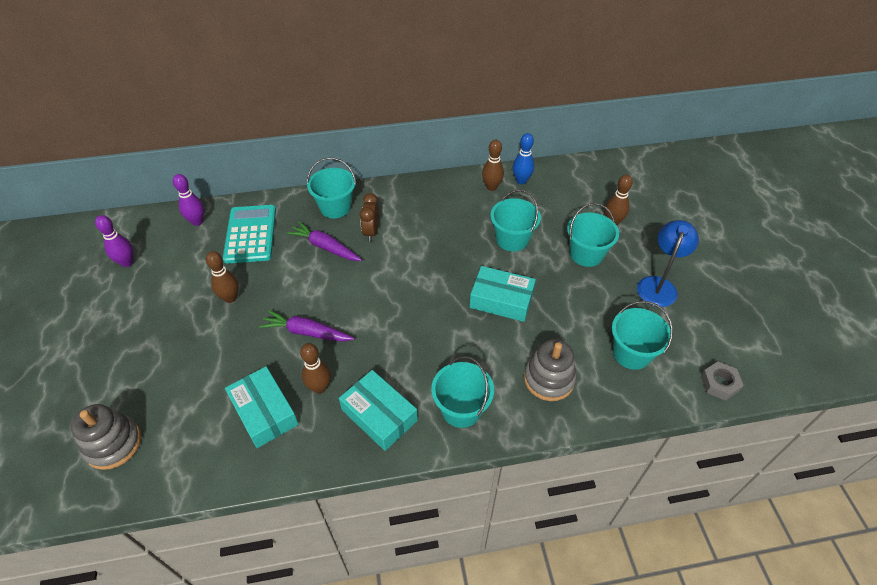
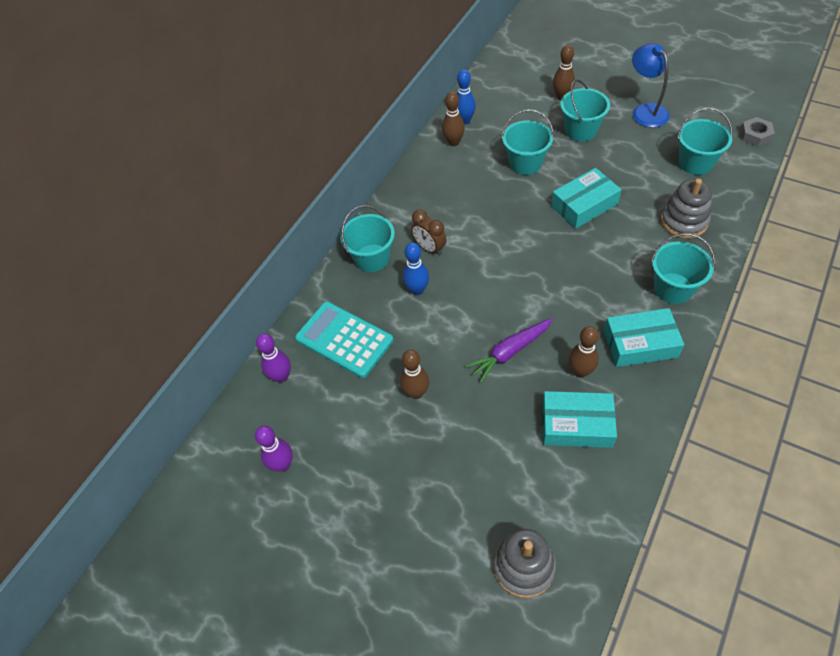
camera: 45 degrees left, 5 degrees up
(325, 247) = (417, 290): purple carrot -> blue bowling pin

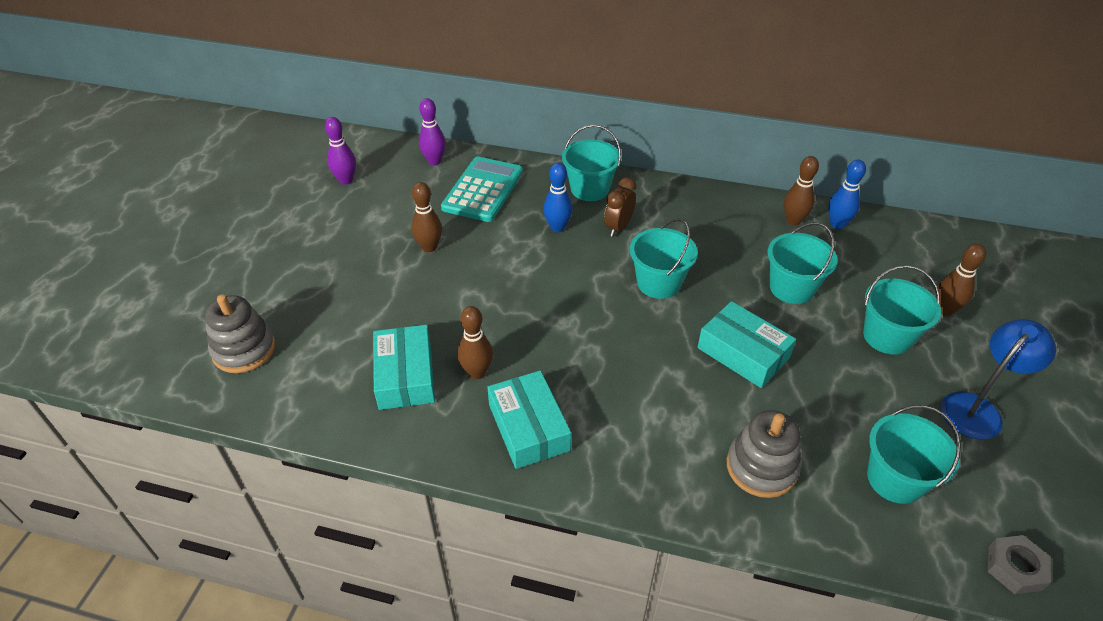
camera: 70 degrees right, 10 degrees down
(510, 352) = (492, 310): purple carrot -> none
(673, 288) = (630, 459): turquoise bucket -> turquoise bucket (658, 283)

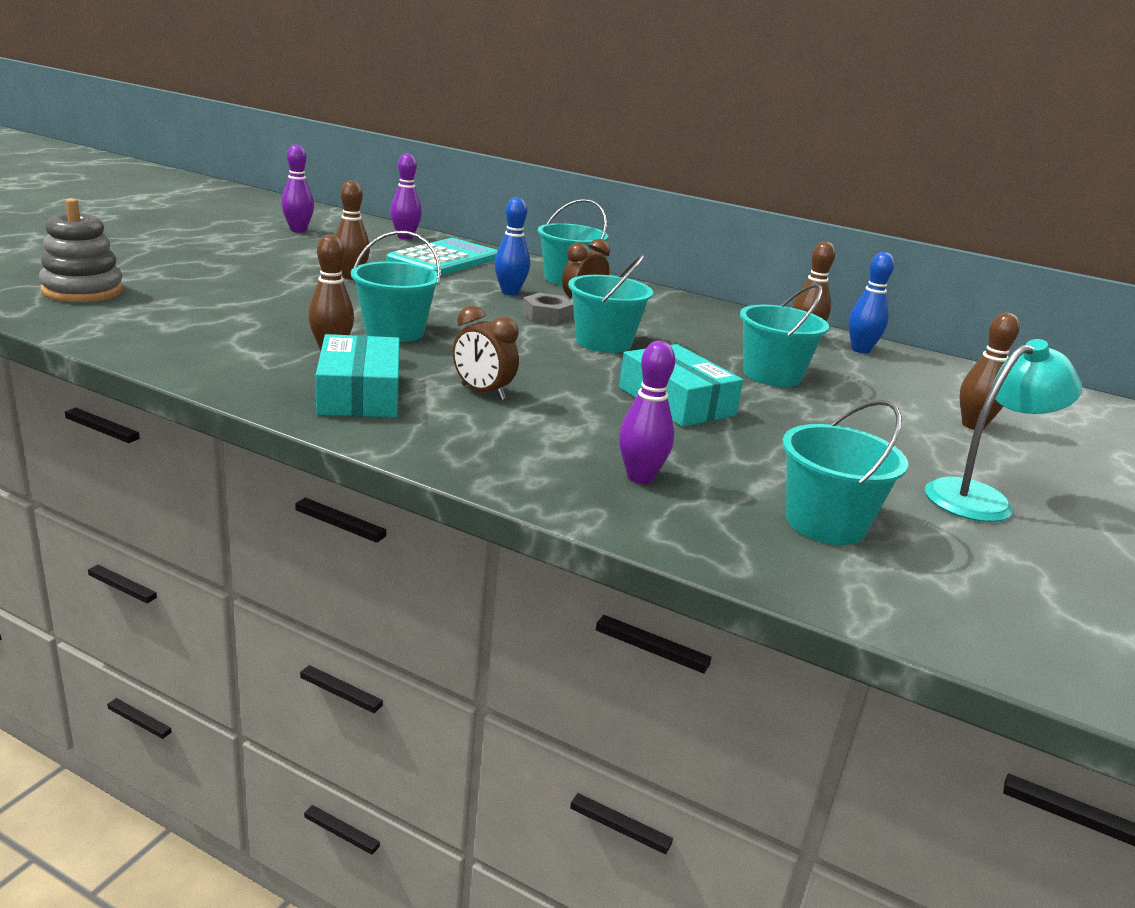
camera: 10 degrees right, 20 degrees down
(405, 375) = (245, 337): turquoise box -> none
(610, 392) = (483, 392): none -> brown clock
(761, 467) = (640, 477): grey stacking toy -> purple bowling pin
(887, 336) = (880, 427): turquoise bucket -> turquoise bucket (394, 332)
(977, 408) = (980, 498): blue lamp -> turquoise lamp
(1014, 568) = (969, 628): grey nut -> grey nut (547, 316)

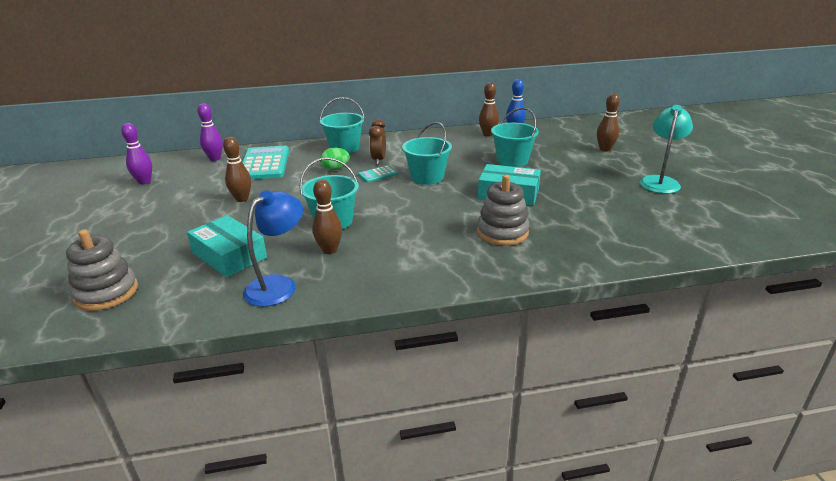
camera: 35 degrees left, 5 degrees up
(218, 352) = (278, 285): none -> blue lamp
(359, 393) = (392, 266): turquoise box -> turquoise box (229, 255)
(483, 392) = (437, 233): brown clock -> none
(510, 292) = (335, 169): blue bowling pin -> green egg
(547, 316) = (377, 174): grey nut -> turquoise calculator
(566, 430) = (502, 232): none -> grey stacking toy
(640, 477) = (566, 239): purple bowling pin -> none
(825, 523) = (647, 221): turquoise bucket -> none

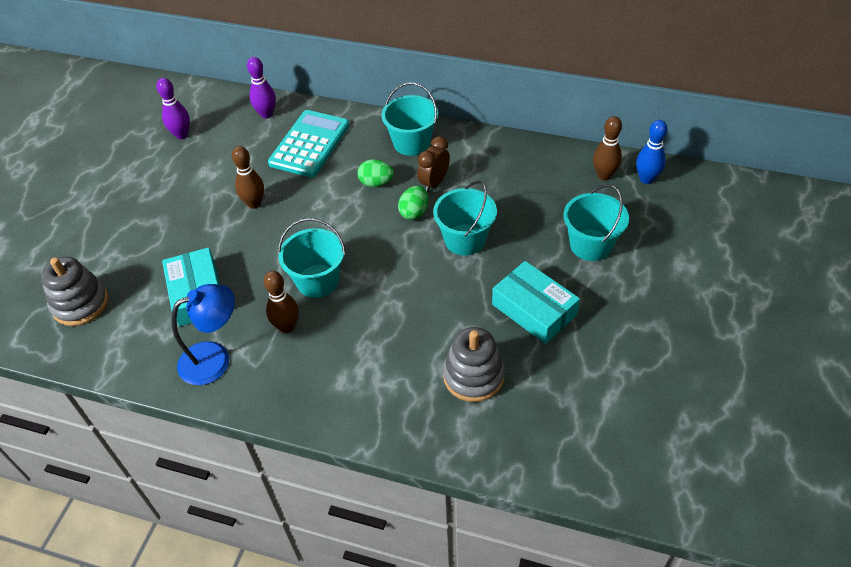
camera: 30 degrees right, 20 degrees up
(377, 174) = (414, 212): turquoise calculator -> green egg
(605, 149) = (734, 267): brown bowling pin -> none
(660, 181) = (745, 365): turquoise lamp -> none

